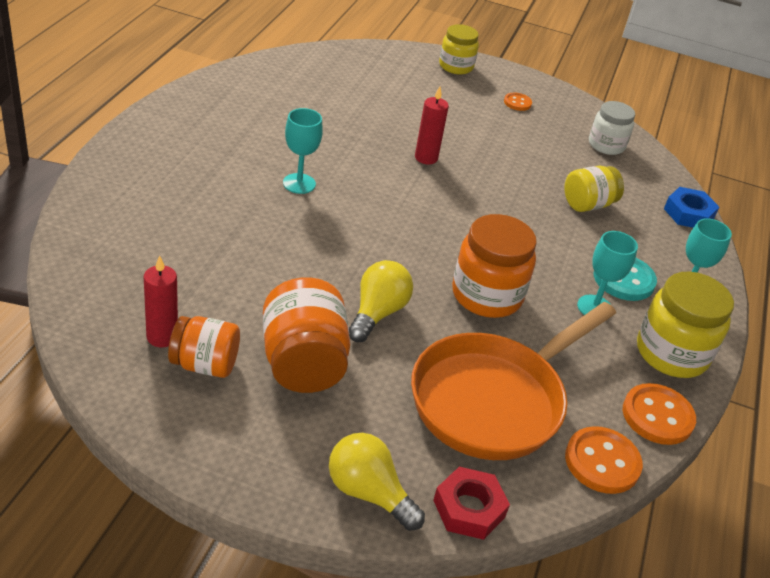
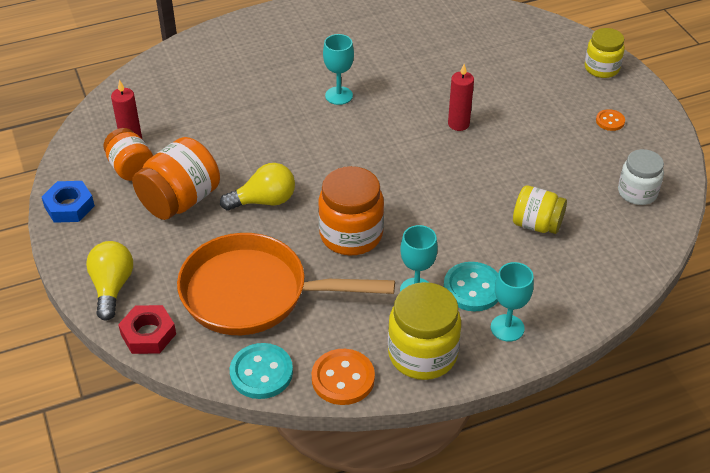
camera: 55 degrees right, 5 degrees up
(602, 462) = (261, 373): orange button -> turquoise button
(688, 213) = (620, 281): blue nut -> blue nut (69, 206)

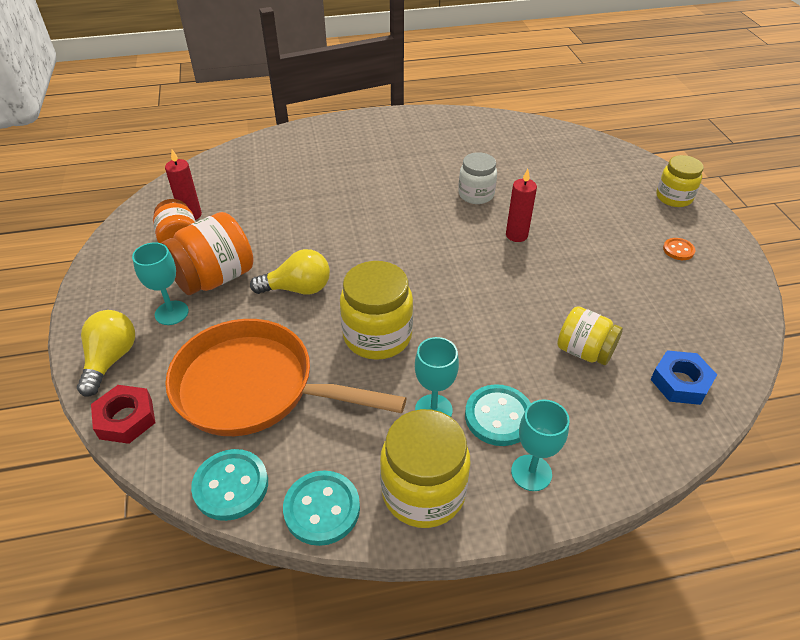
camera: 10 degrees right, 0 degrees up
(69, 206) = (106, 270): blue nut -> blue nut (680, 382)
(339, 95) = (402, 195): turquoise goblet -> turquoise goblet (171, 313)
(343, 378) = (322, 509): orange button -> turquoise button
(351, 235) = (377, 336): orange jar -> yellow jar
(637, 192) = (703, 330): white jar -> white jar (476, 194)

